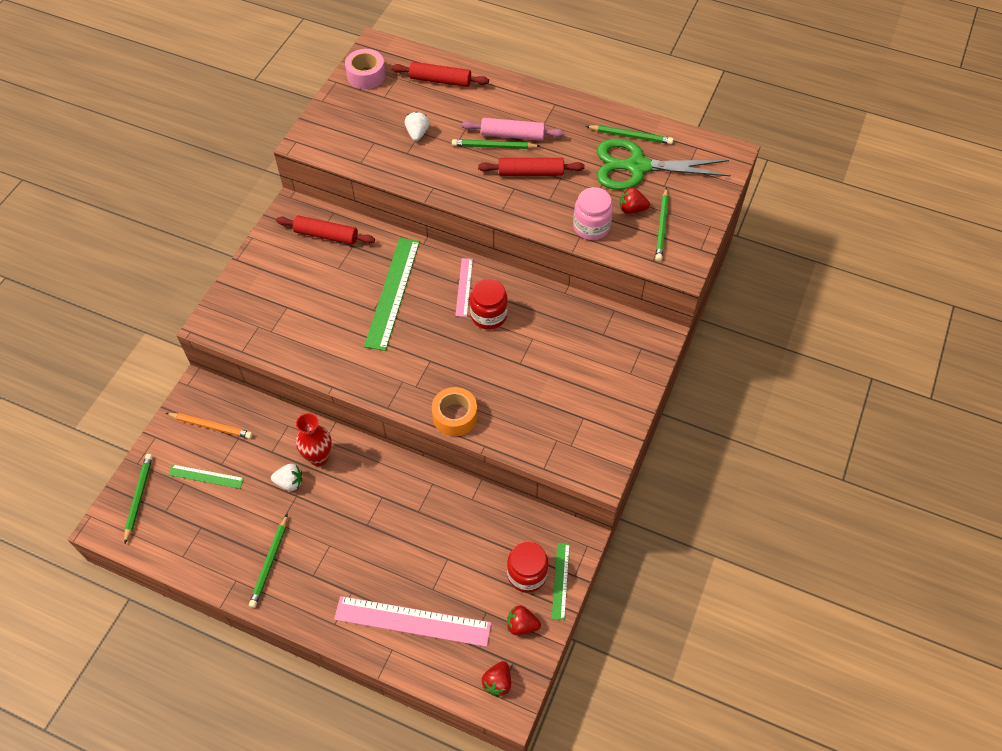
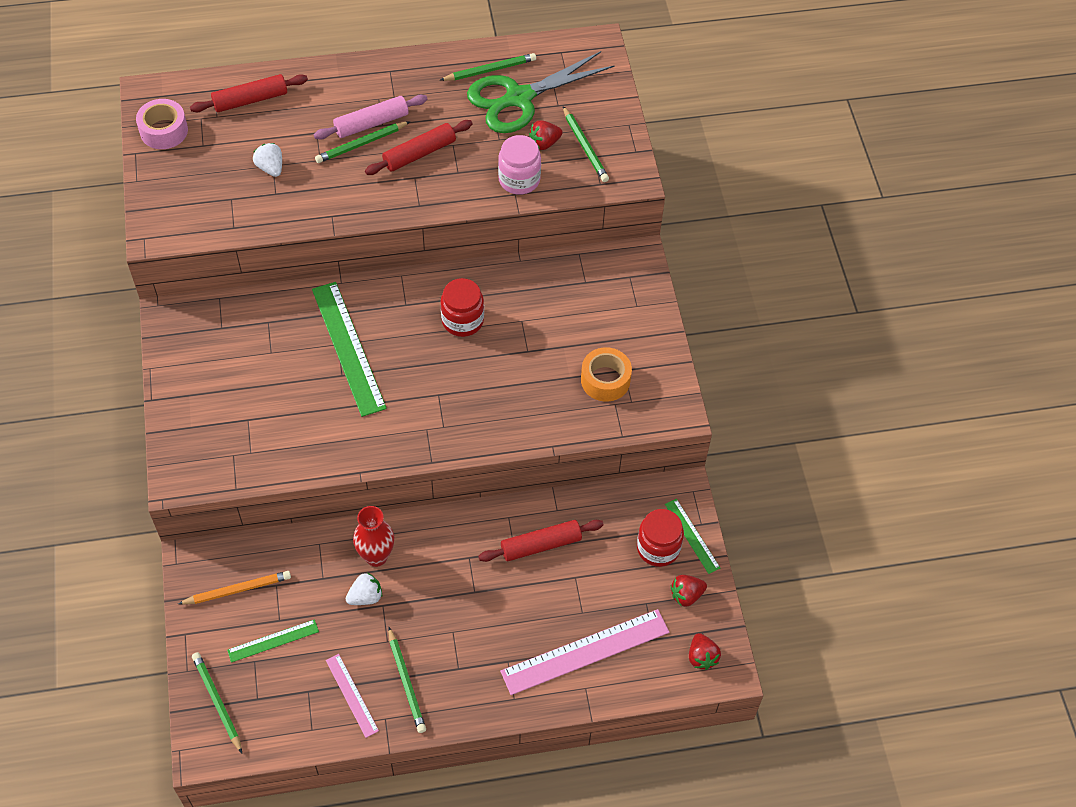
camera: 35 degrees left, 0 degrees up
(326, 235) = (231, 325): red rolling pin -> red rolling pin (541, 545)
(455, 416) = (503, 434): orange tape -> orange tape (605, 380)
(464, 287) = (416, 305): pink ruler -> pink ruler (352, 695)

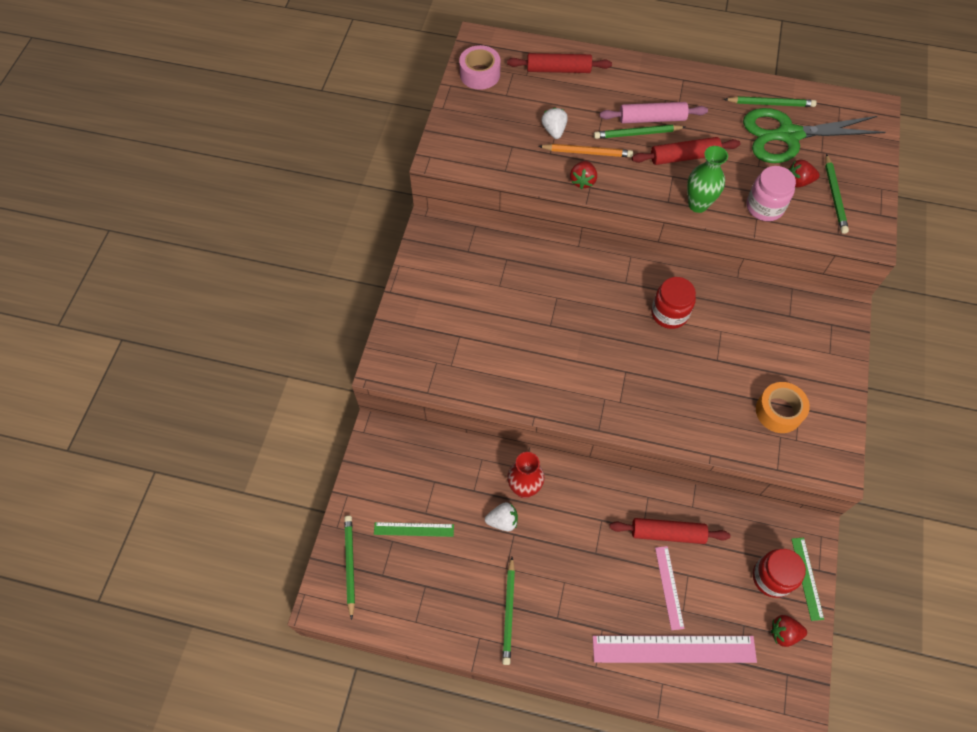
camera: 25 degrees right, 5 degrees up
(237, 589) = (402, 473): orange pencil -> orange pencil (587, 152)
(348, 348) = (564, 303): green ruler -> none
(352, 695) = (459, 605): pink ruler -> pink ruler (669, 587)
(451, 199) = (698, 204): none -> green vase
(701, 657) = (779, 699): red strawberry -> red strawberry (582, 181)

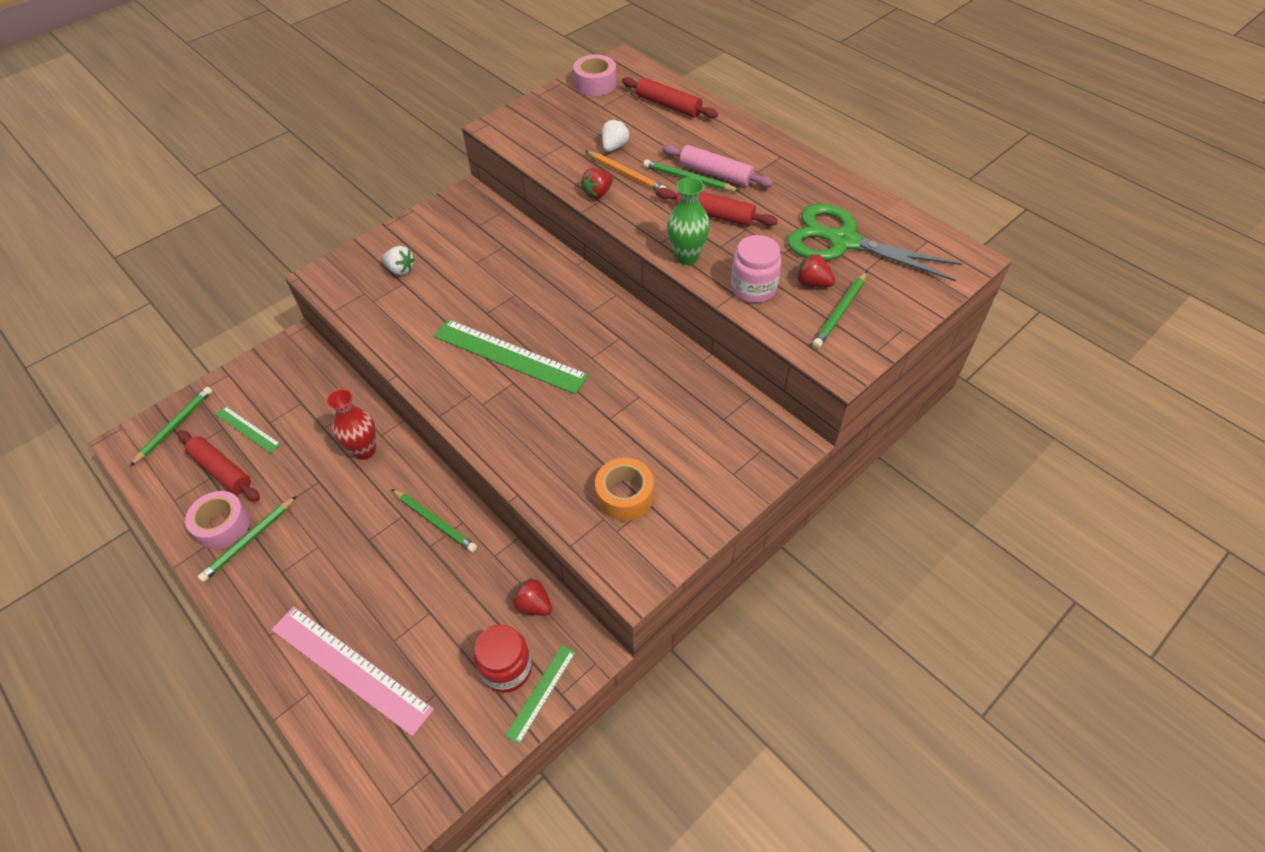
camera: 35 degrees right, 10 degrees down
(476, 614) = (223, 525): none -> pink tape
(502, 521) = (320, 465): white strawberry -> white strawberry (400, 269)
(602, 351) = (509, 356): none -> green ruler
(667, 533) = (448, 564): red rolling pin -> red rolling pin (222, 470)
(669, 313) = (604, 357): red jar -> none
(669, 587) = (402, 611): pink ruler -> none
(771, 103) = (852, 209): green pencil -> green pencil (435, 522)
(784, 633) = (466, 728): red strawberry -> red strawberry (534, 605)

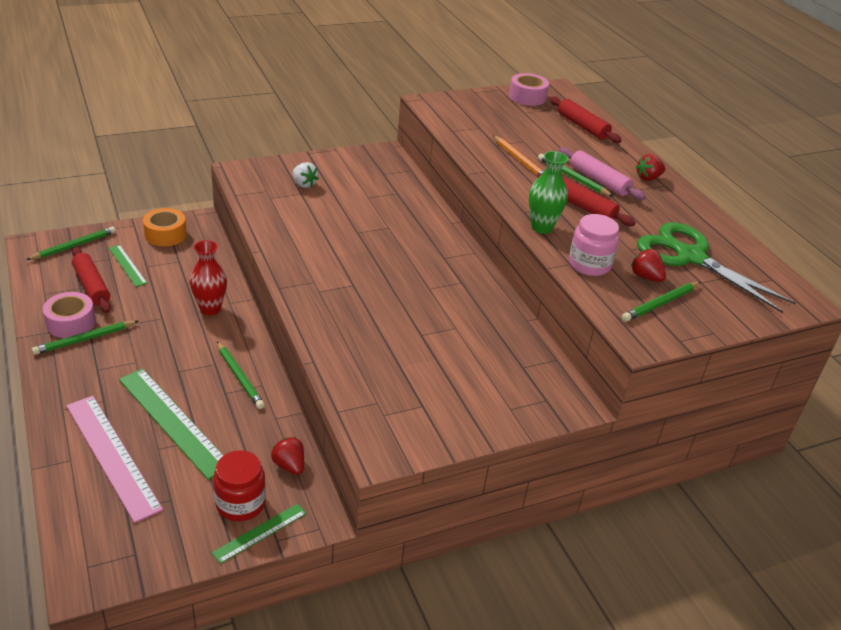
camera: 15 degrees right, 15 degrees down
(509, 356) = (360, 266): green ruler -> green ruler (173, 421)
(598, 193) = (488, 166): red strawberry -> red strawberry (648, 178)
(614, 147) = (520, 140): white strawberry -> none
(624, 495) = (404, 392): orange tape -> orange tape (165, 234)

